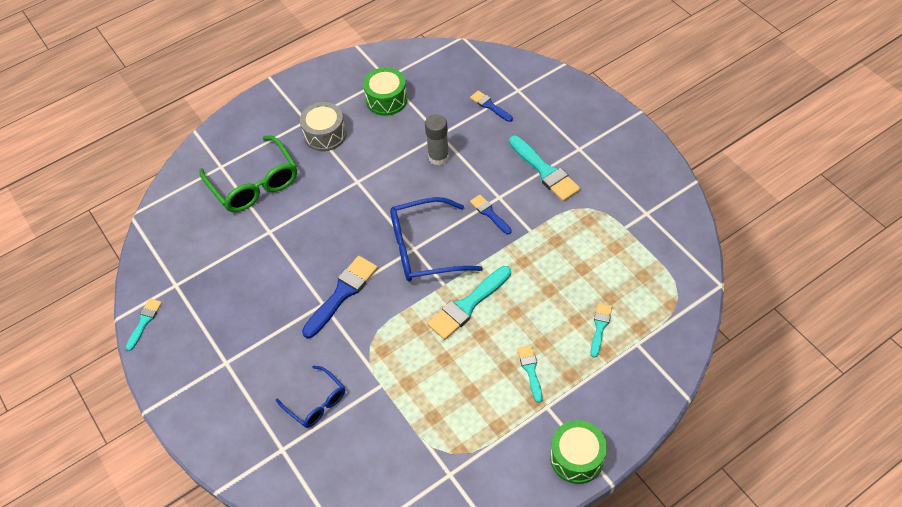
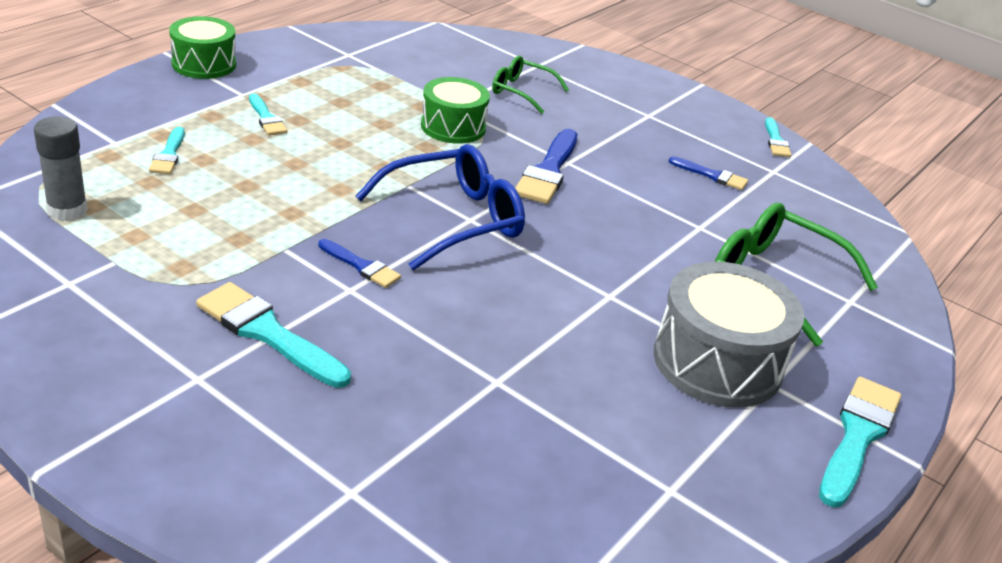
camera: 155 degrees right, 20 degrees down
(316, 403) = (521, 91): blue glasses -> green glasses
(325, 135) = (717, 362): grey drum -> grey drum, size x1.54
(386, 100) = (641, 439): green drum -> green drum (453, 127)
(438, 157) = (483, 341): grey glue stick -> grey glue stick (67, 210)
(467, 305) = (367, 167): turquoise brush -> turquoise brush (857, 436)
(490, 106) = (410, 448): blue brush -> blue brush (712, 175)

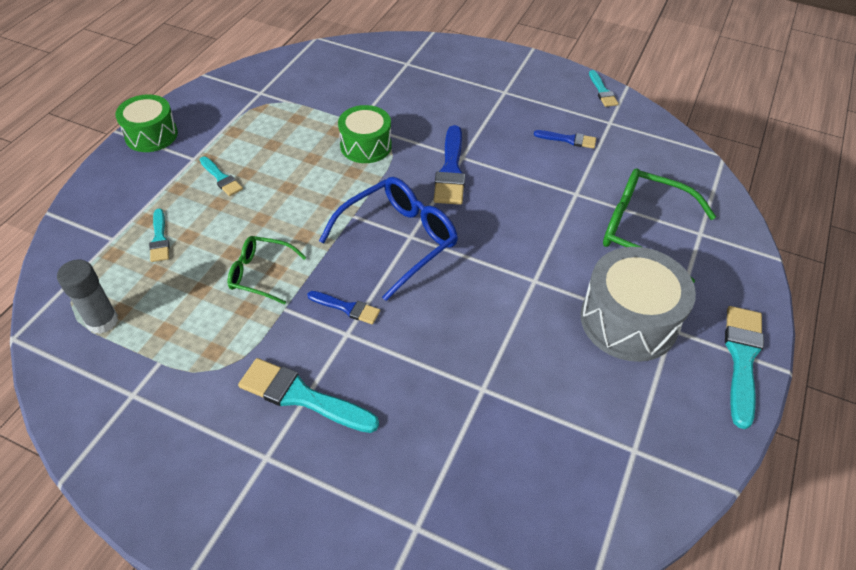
camera: 10 degrees left, 15 degrees up
(521, 91) = (404, 94): green glasses -> green glasses (260, 274)

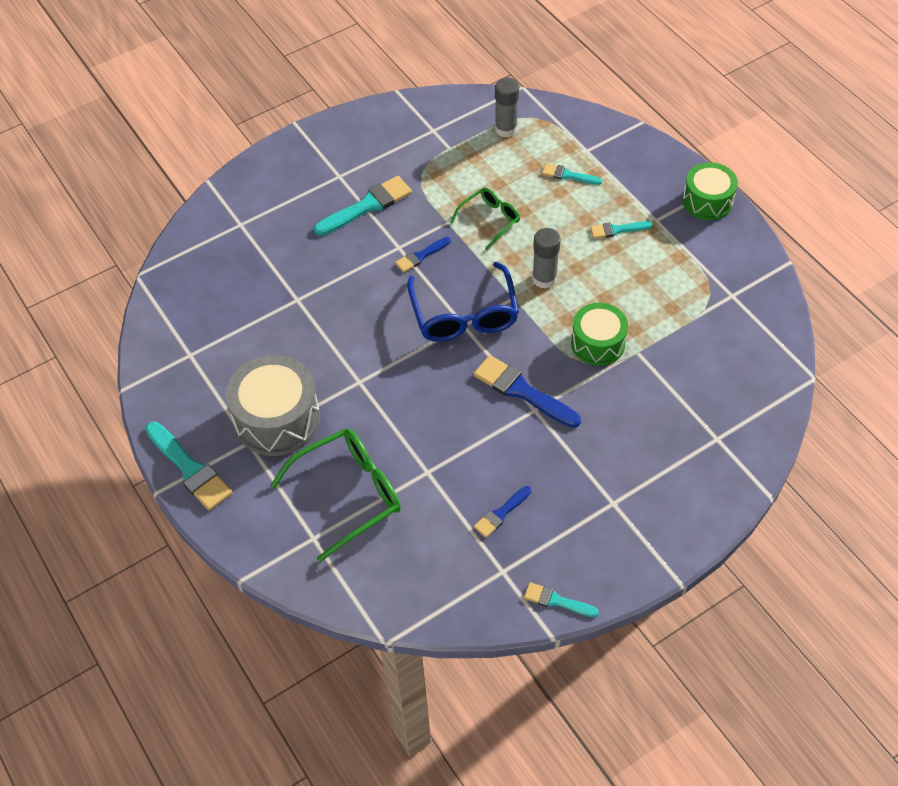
camera: 125 degrees right, 5 degrees up
(315, 203) = (544, 278): none -> grey glue stick

